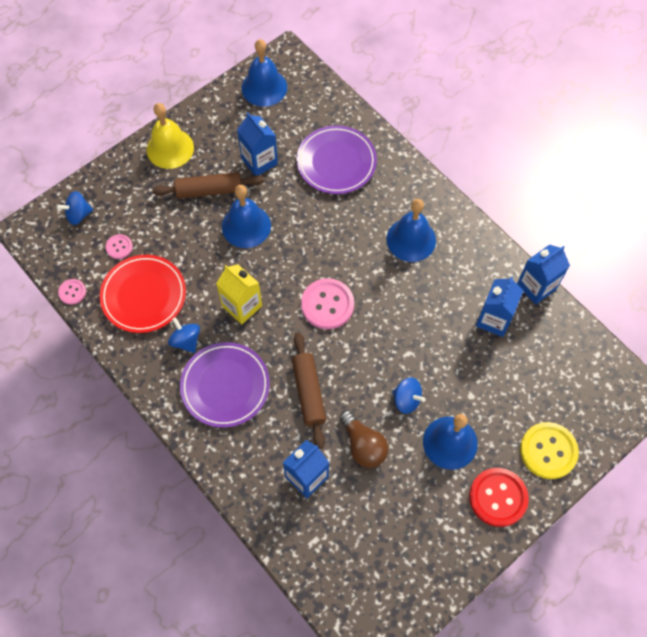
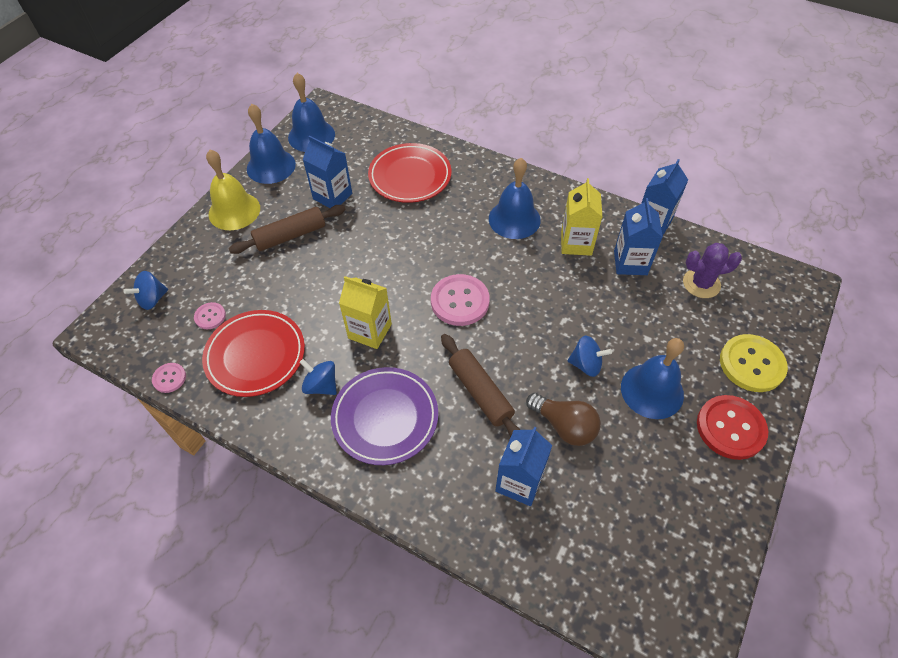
camera: 20 degrees left, 10 degrees down
(246, 226) = (343, 256): blue bell -> blue bell (271, 166)
(336, 162) = (410, 176): purple plate -> red plate
(455, 283) = (576, 243): none -> yellow carton
(547, 362) = (701, 283): none -> purple cactus

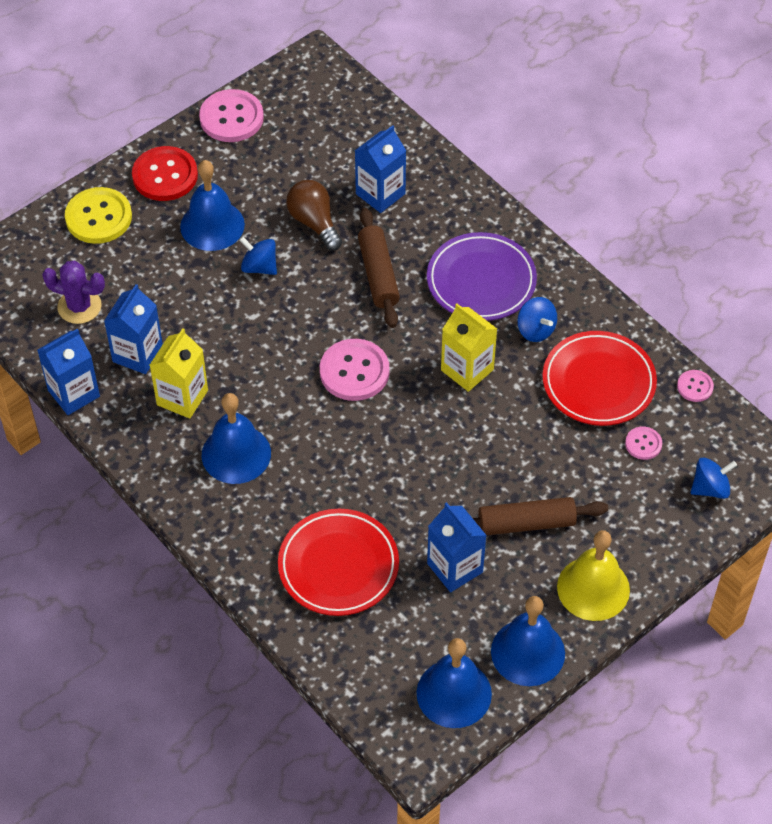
camera: 160 degrees left, 0 degrees up
(720, 524) = (231, 118): none -> pink button

